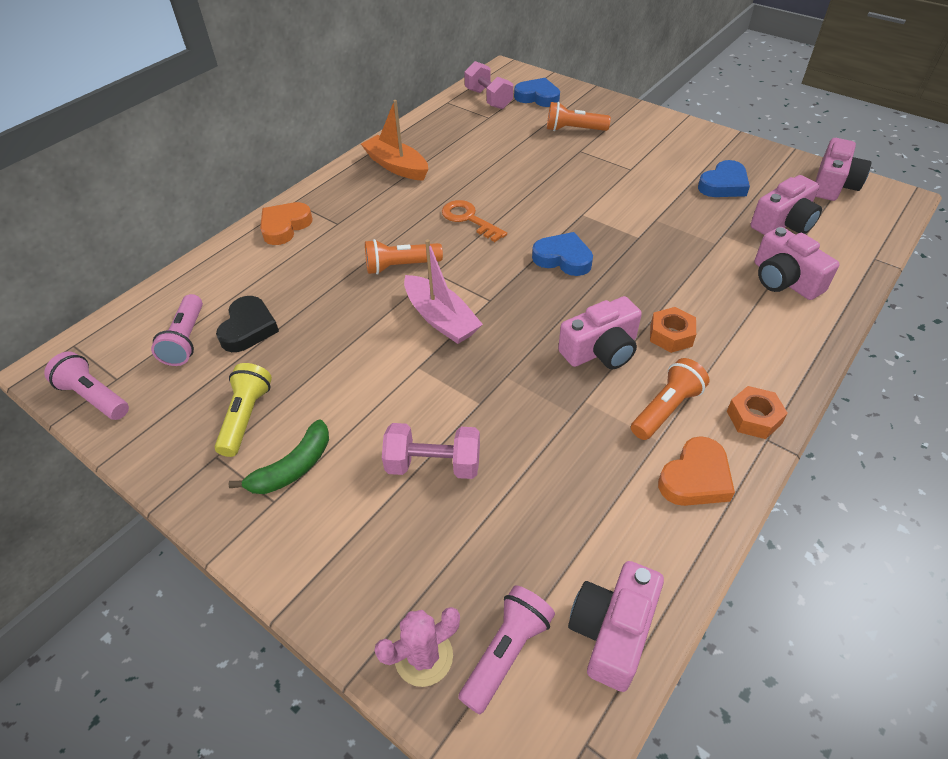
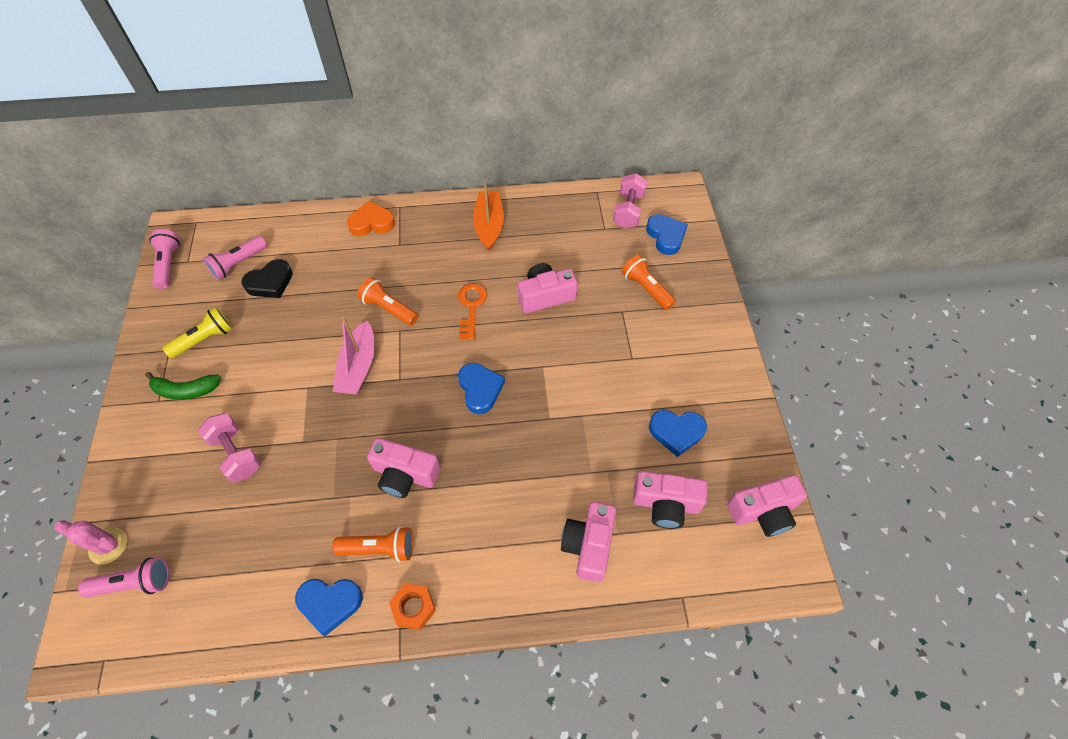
camera: 45 degrees right, 10 degrees up
(612, 631) = (181, 628): pink camera -> pink camera (545, 296)
(671, 335) = (456, 507): orange nut -> none
(695, 478) = (330, 603): orange heart -> blue heart

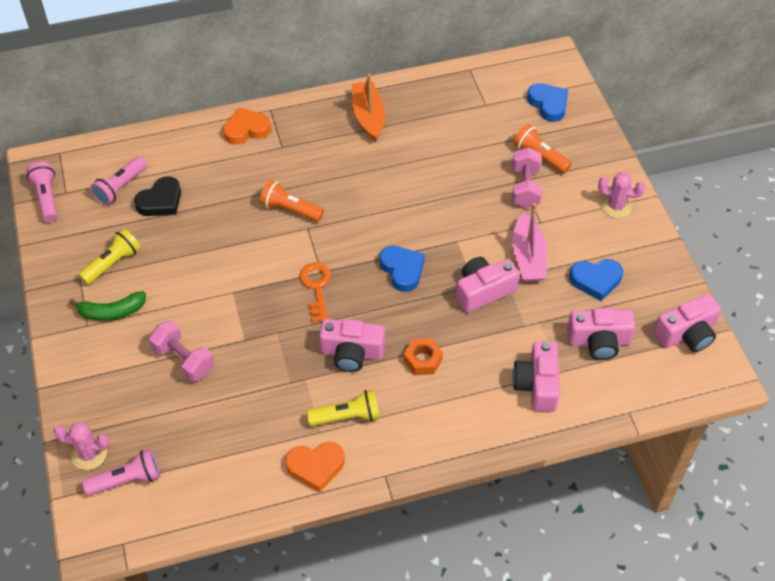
camera: 10 degrees left, 5 degrees down
(330, 603) = (316, 467): blue heart -> orange heart
(358, 367) = (277, 266): pink boat -> pink boat (528, 257)
(379, 548) = (347, 417): orange flashlight -> yellow flashlight
(413, 608) = (393, 458): orange nut -> orange nut (423, 360)
(471, 307) = (372, 197): orange key -> orange key (316, 288)
(545, 296) = (443, 176): pink camera -> pink camera (483, 291)
(628, 211) = (505, 84): pink dumbbell -> pink dumbbell (525, 188)
(713, 353) = (616, 206): none -> pink cactus

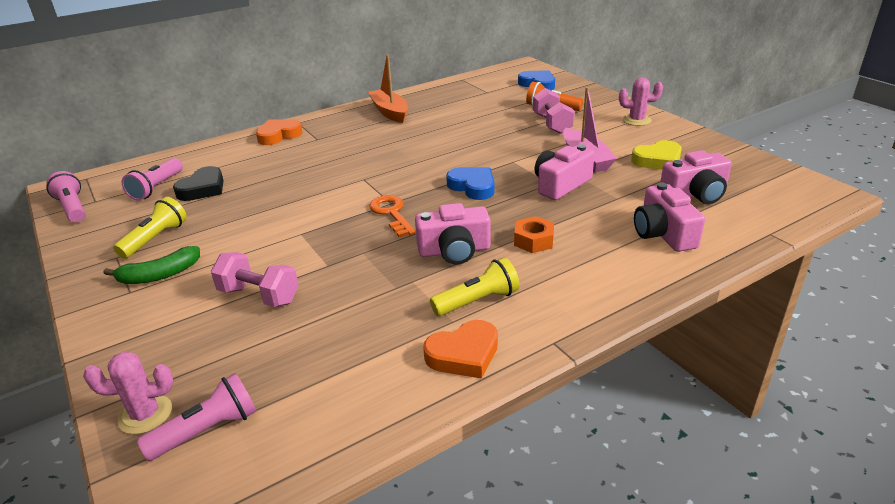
camera: 15 degrees left, 20 degrees down
(290, 209) = (341, 171): orange flashlight -> none
(596, 280) = (657, 160): blue heart -> yellow heart
(686, 334) = (768, 175): pink camera -> none

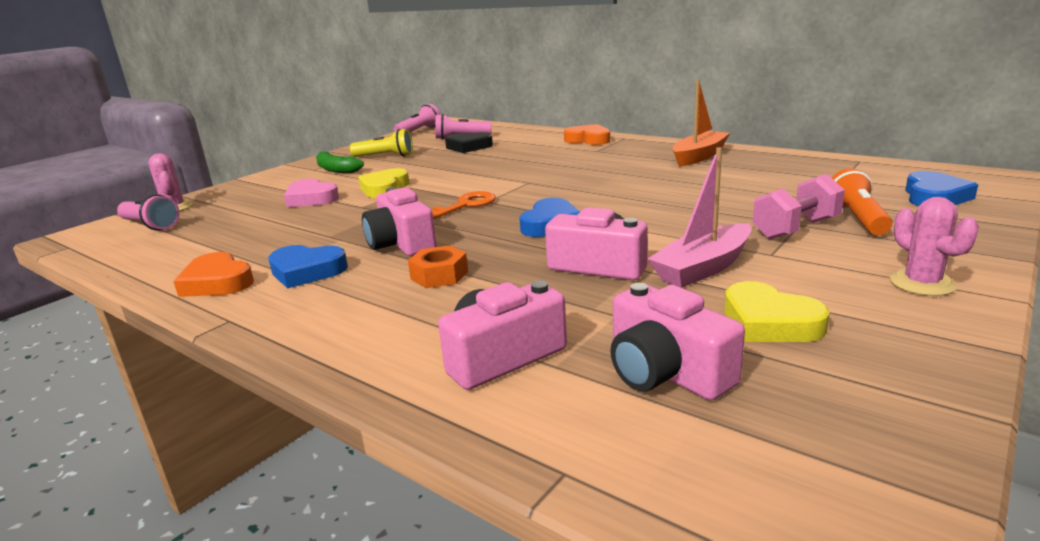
camera: 70 degrees right, 10 degrees down
(259, 296) = (311, 199): pink dumbbell -> pink heart
(285, 248) = (384, 188): none -> yellow heart
(478, 301) = (307, 271): yellow flashlight -> blue heart

